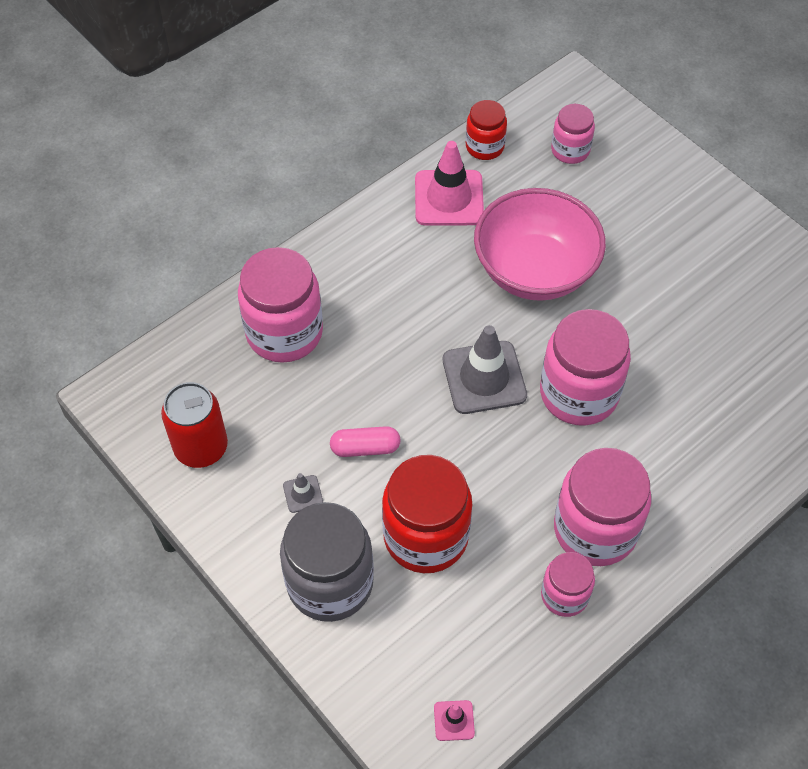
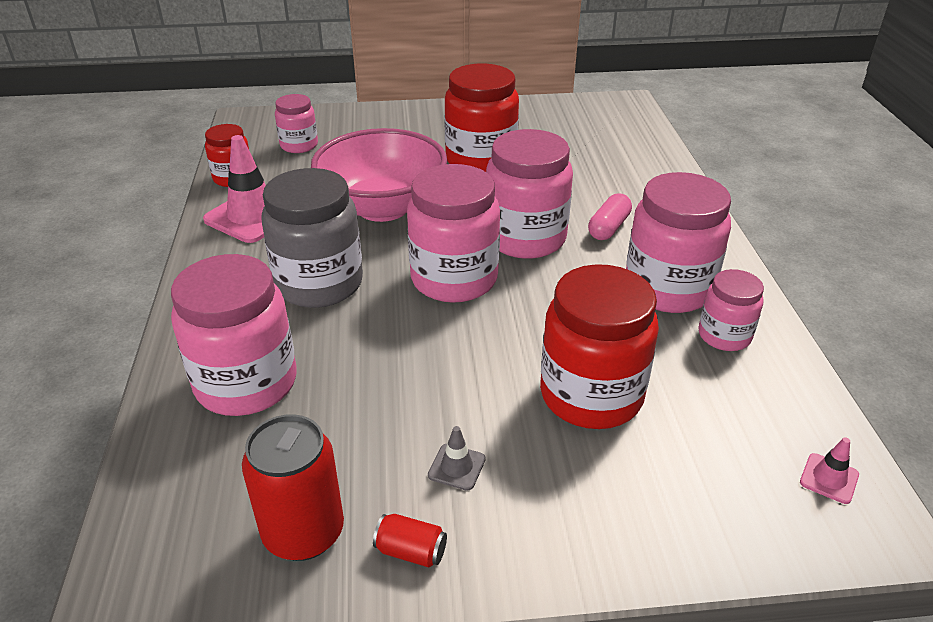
camera: 55 degrees left, 20 degrees down
(226, 509) = (411, 551): none -> red can
(330, 583) = (590, 500): grey jar -> grey jar (319, 284)
(365, 448) = (448, 390): pink capsule -> pink capsule (608, 227)
(484, 377) = (454, 279): grey traffic cone -> pink jar
(669, 292) = (481, 160): none -> red jar

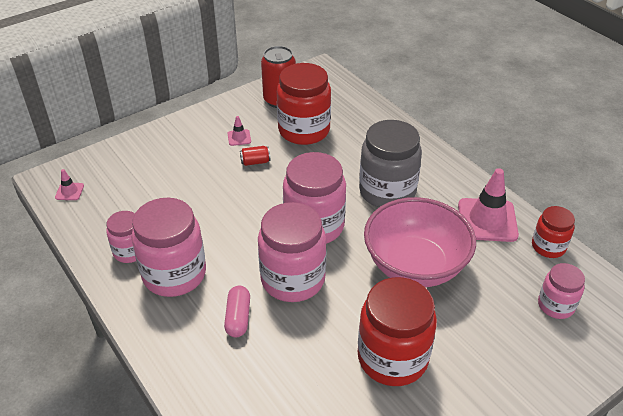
camera: 150 degrees right, 5 degrees up
(246, 383) = (360, 133): pink jar -> none
(411, 551) = (236, 109): red can -> red can (255, 162)
(456, 467) = (239, 137): grey traffic cone -> pink traffic cone
(591, 395) = (195, 188): red jar -> red jar (304, 130)

